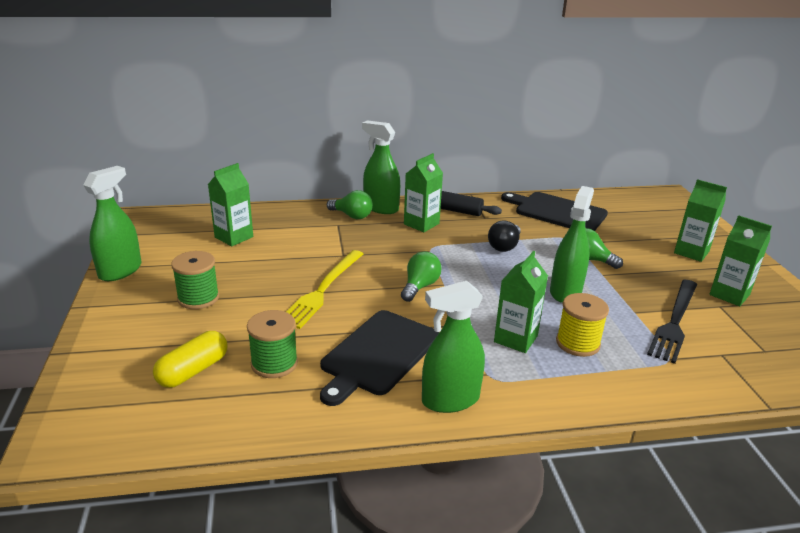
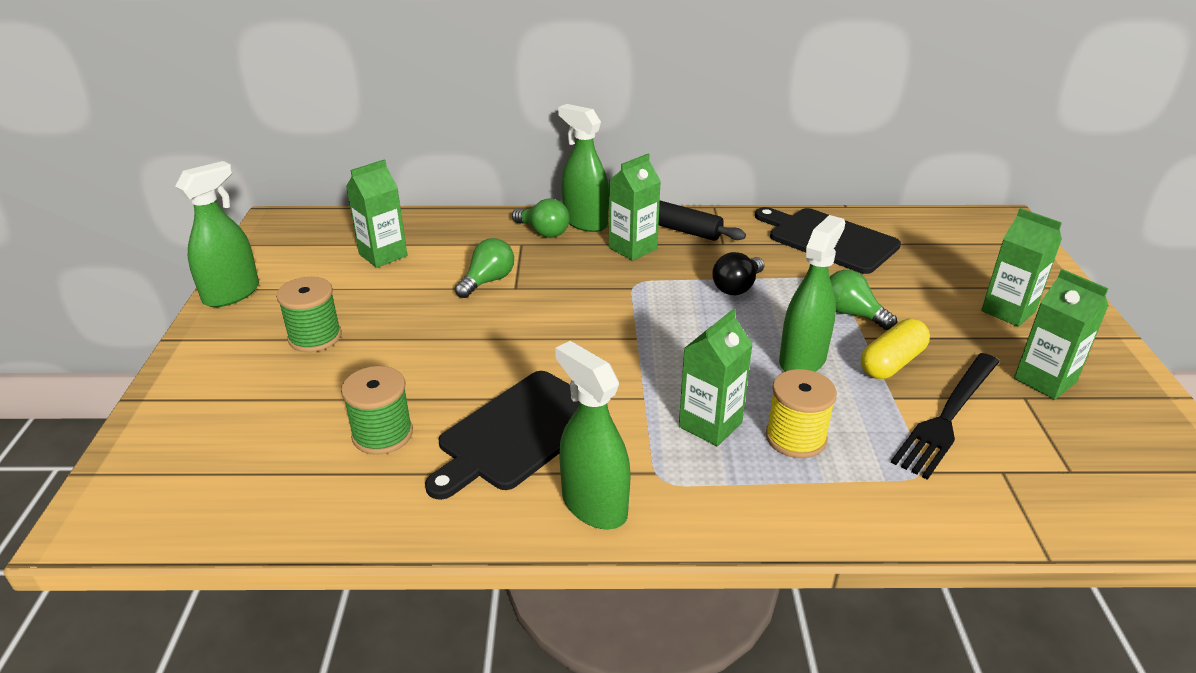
camera: 10 degrees right, 5 degrees up
(193, 371) = (280, 436): yellow capsule -> yellow capsule (891, 363)
(322, 290) = (474, 336): yellow fork -> none
(420, 286) = (603, 339): green light bulb -> green light bulb (488, 281)
(450, 400) = (594, 505): green spray bottle -> green spray bottle turned 60 degrees clockwise

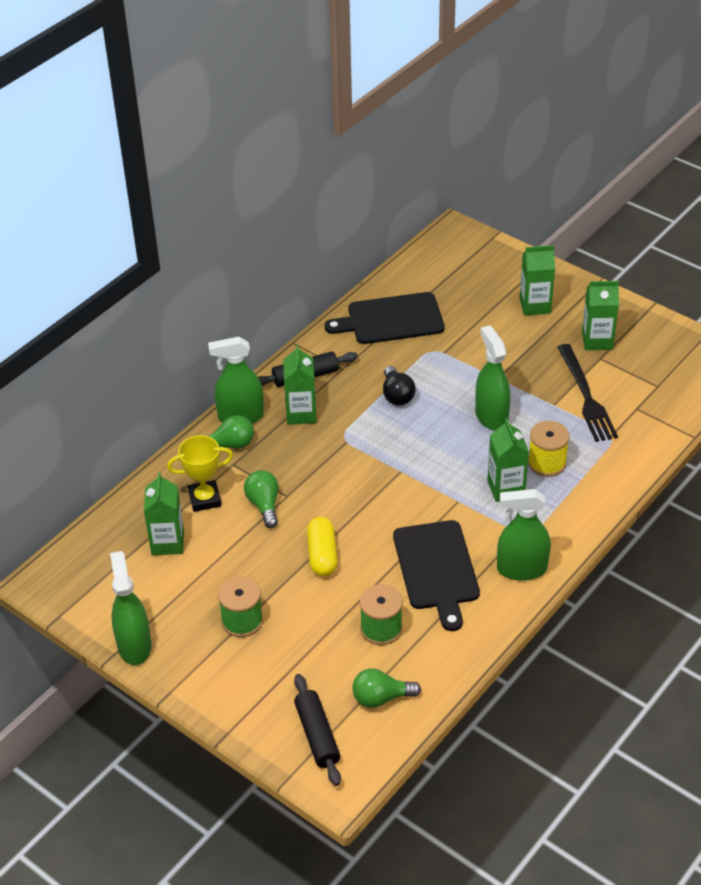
camera: 50 degrees left, 10 degrees up
(172, 464) = (317, 735): none -> black rolling pin
(459, 249) = (205, 499): none -> yellow trophy
(852, 314) = (473, 367): green light bulb -> green light bulb (381, 698)
(891, 363) = (528, 384): yellow capsule -> yellow capsule (322, 555)

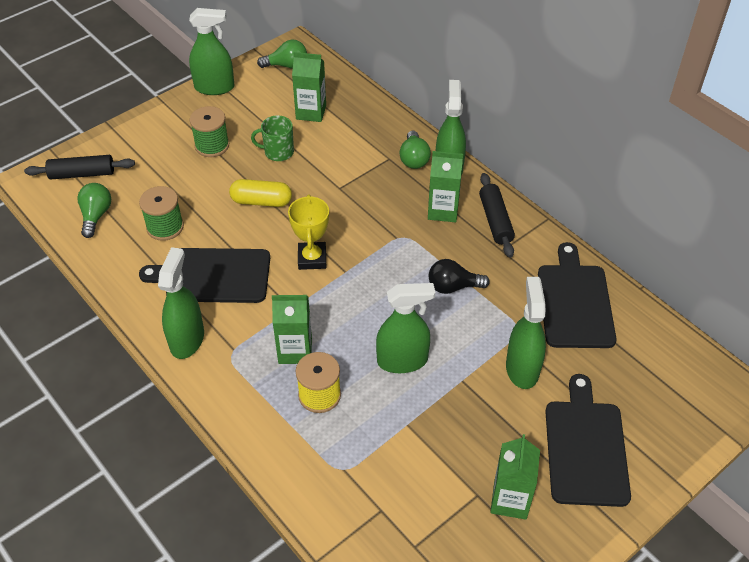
camera: 100 degrees right, 5 degrees up
(205, 499) = (352, 137): yellow trophy -> yellow trophy (312, 258)
(241, 558) = (278, 152): none -> green mug
(264, 505) = (333, 172): green light bulb -> green light bulb (286, 65)
(473, 344) = (522, 368): none -> green spray bottle
(535, 305) = (585, 447): green carton -> black cutting board
(586, 396) = (413, 461): black fork -> none

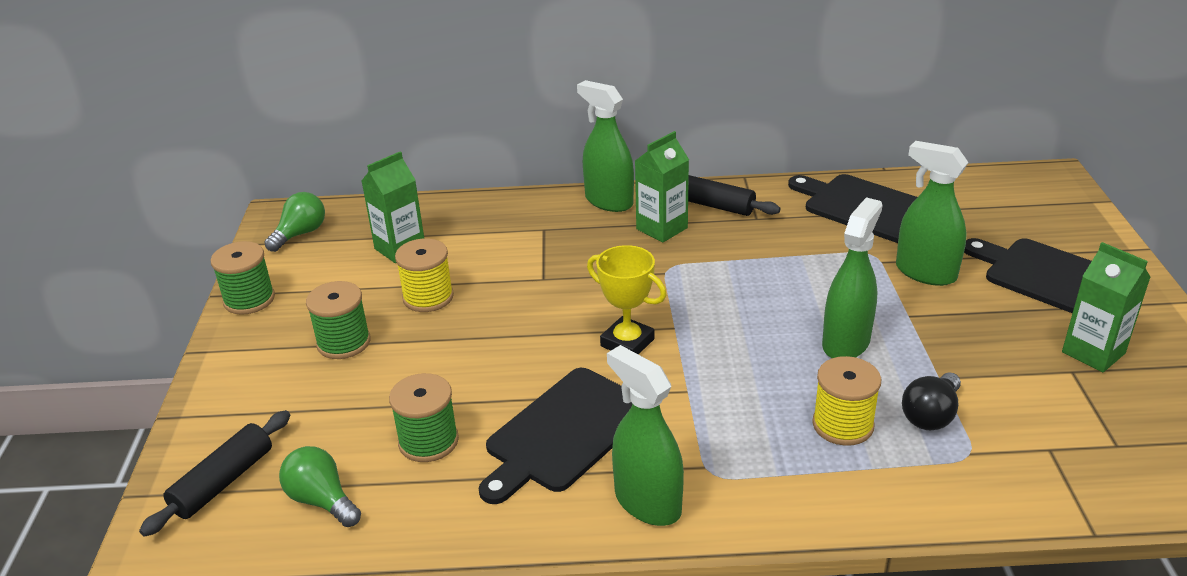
camera: 50 degrees left, 15 degrees down
(214, 87) = (249, 299): green spray bottle -> green spool
(261, 201) = (490, 342): yellow capsule -> none
(278, 152) = (428, 297): green mug -> yellow spool
(295, 350) = (756, 415): green carton -> none
(414, 159) = (565, 214): green light bulb -> none
(453, 286) = (774, 267): black light bulb -> black light bulb (931, 415)

